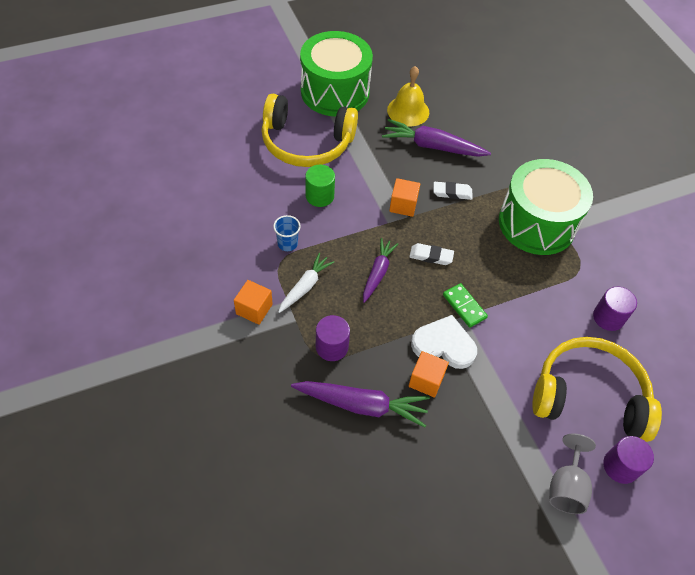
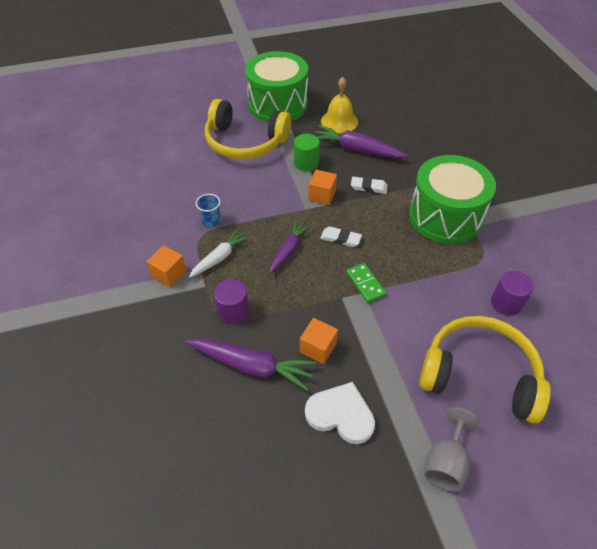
camera: 10 degrees right, 5 degrees down
(319, 196) = (248, 184): green cylinder -> green cylinder (306, 163)
(444, 344) = (340, 316): white heart -> white heart (341, 414)
(620, 466) = (506, 447): purple cylinder -> none

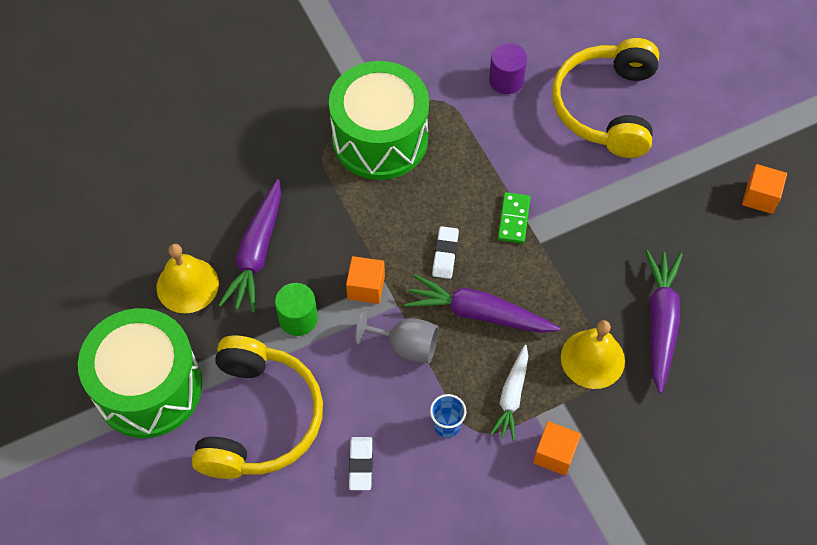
camera: 100 degrees left, 10 degrees up
(219, 257) = (511, 396): white carrot -> white carrot turned 105 degrees counterclockwise
(233, 311) = (592, 359): purple cylinder -> yellow bell
(288, 250) = (479, 313): purple carrot -> purple carrot, size x1.55
(318, 348) = (617, 258): orange cube -> orange cube (760, 197)
(341, 414) = (690, 227): white heart -> none
(365, 284) = (513, 219): green domino -> green domino turned 45 degrees counterclockwise
(368, 187) = (339, 230): white eraser -> white eraser (361, 464)
(446, 462) = (709, 135): grey goblet -> grey goblet (406, 346)

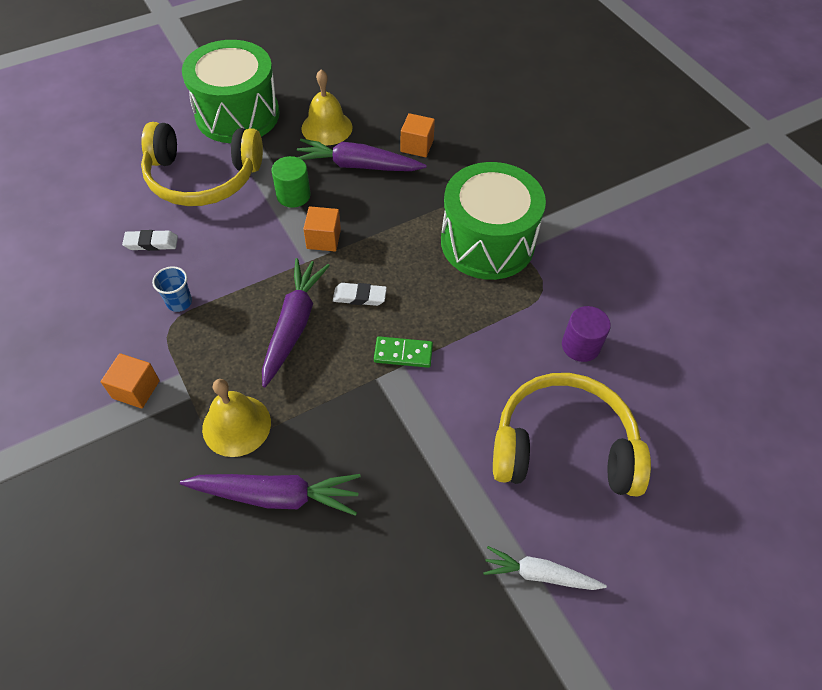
camera: 85 degrees right, 5 degrees down
(406, 346) = (262, 270): grey goblet -> none
(511, 396) = (202, 353): white carrot -> white carrot (539, 574)
(760, 197) = (454, 630): orange cube -> orange cube (417, 146)

